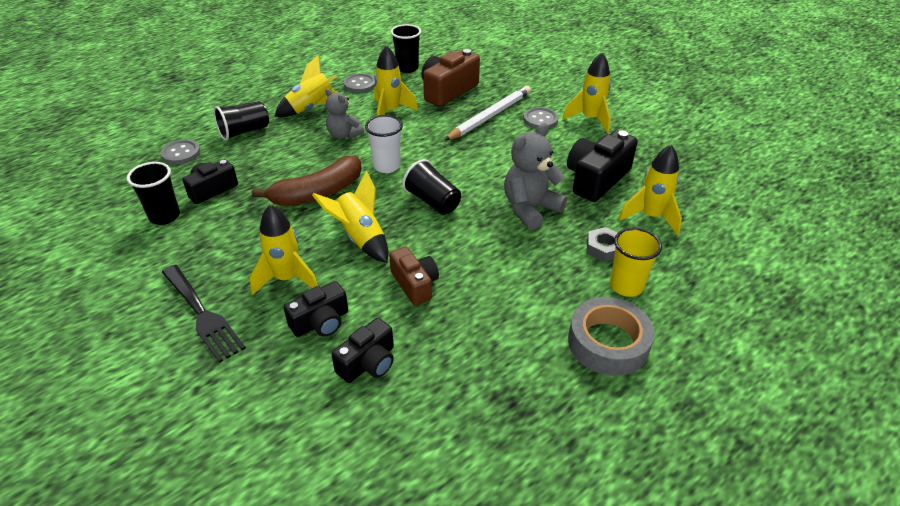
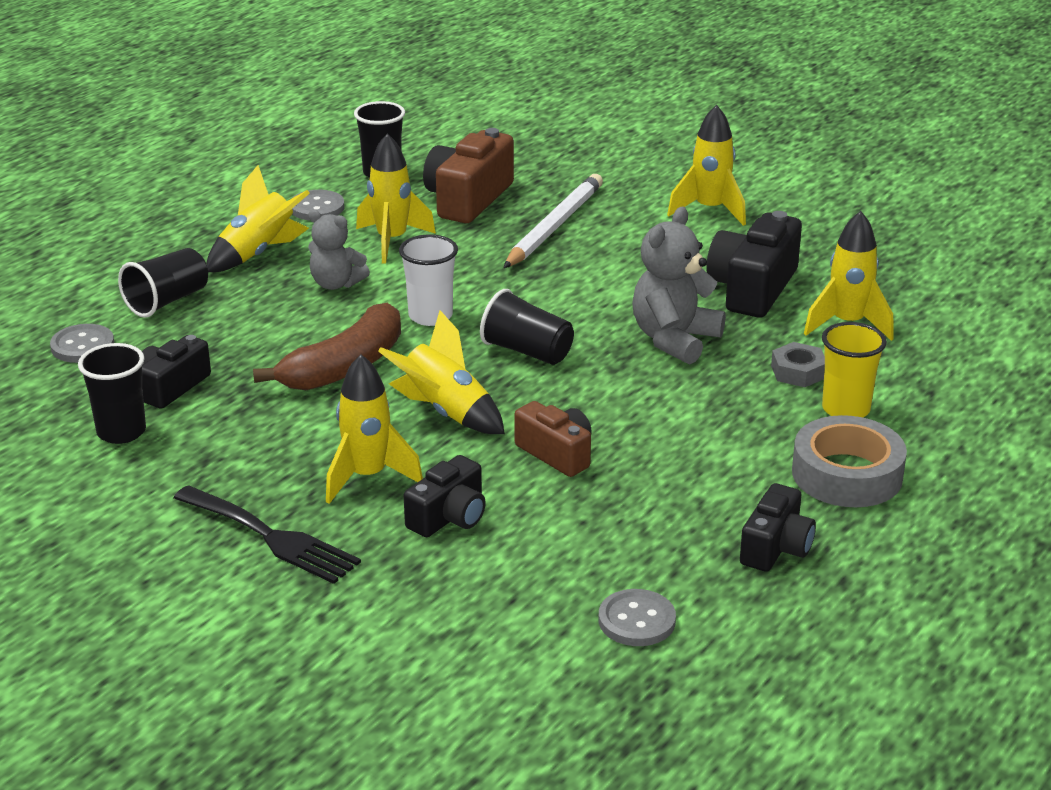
camera: 15 degrees left, 10 degrees down
(368, 363) = (542, 548): black camera -> black camera (776, 547)
(540, 119) = (634, 221): grey button -> grey button (636, 620)

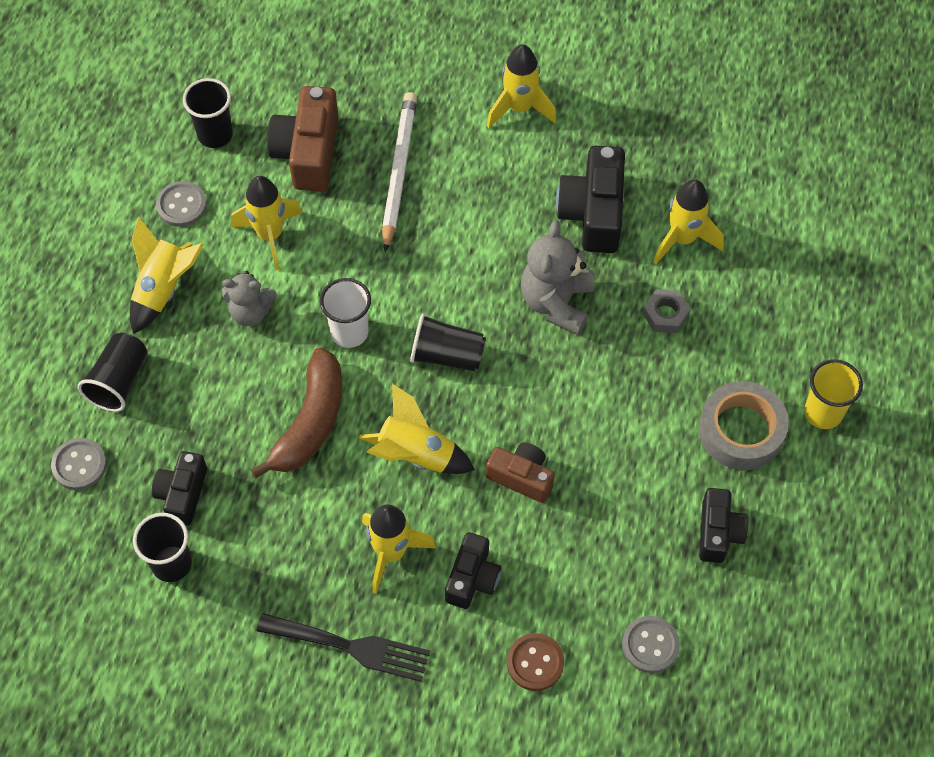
camera: 20 degrees left, 30 degrees up
(482, 601) = (535, 663): none -> brown button
(846, 409) = (716, 351): yellow cup -> yellow cup (823, 412)

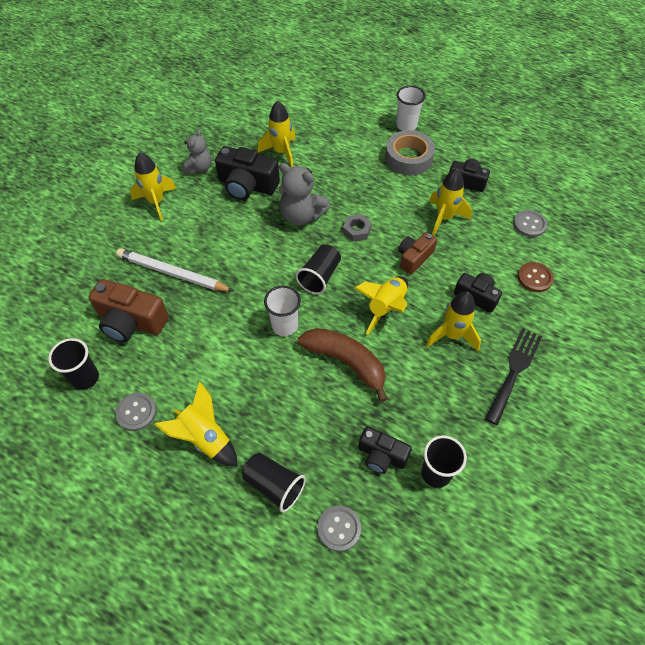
camera: 75 degrees left, 5 degrees down
(250, 312) = (247, 382): grey teddy bear -> grey teddy bear (199, 168)
(270, 235) = (189, 358): yellow rocket -> yellow rocket (444, 218)
(665, 314) = (327, 171): grey nut -> grey nut (356, 230)
(823, 412) = (406, 125): yellow cup -> white cup

